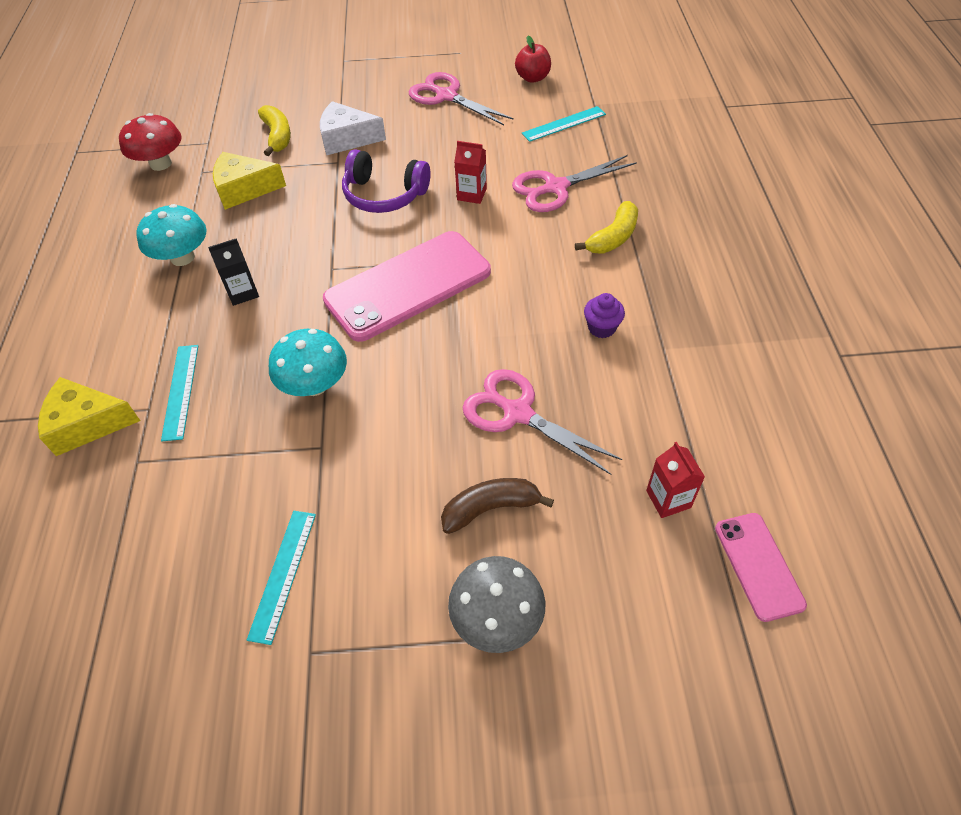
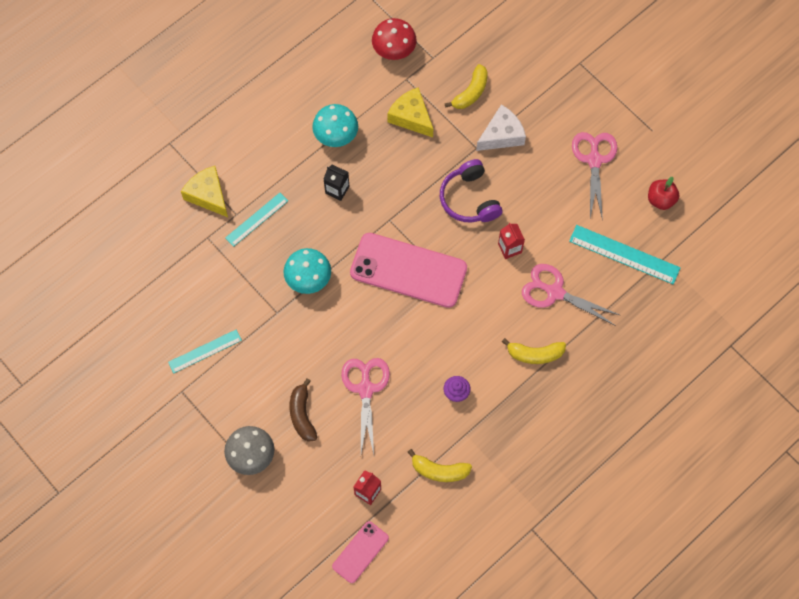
camera: 50 degrees right, 15 degrees up
(347, 139) = (501, 135): white cheese -> white cheese turned 90 degrees clockwise
(490, 508) = (302, 414): brown banana -> brown banana turned 135 degrees counterclockwise
(564, 124) = (624, 254): turquoise ruler -> turquoise ruler, size x1.52
(694, 401) = (439, 470): none -> yellow banana

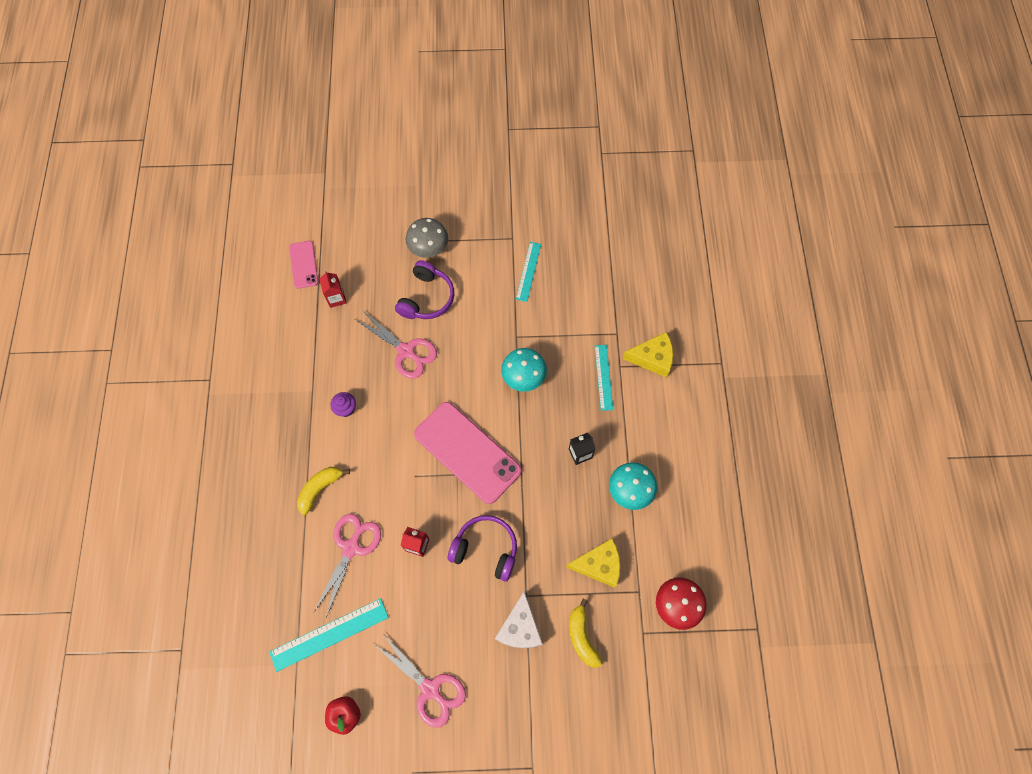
camera: 130 degrees right, 0 degrees up
(302, 414) = (426, 298): brown banana -> purple headphones
(408, 270) = (467, 452): pink phone -> pink phone turned 75 degrees clockwise
(439, 470) = (305, 353): yellow banana -> none
(555, 292) = (351, 548): pink scissors -> pink scissors turned 45 degrees counterclockwise

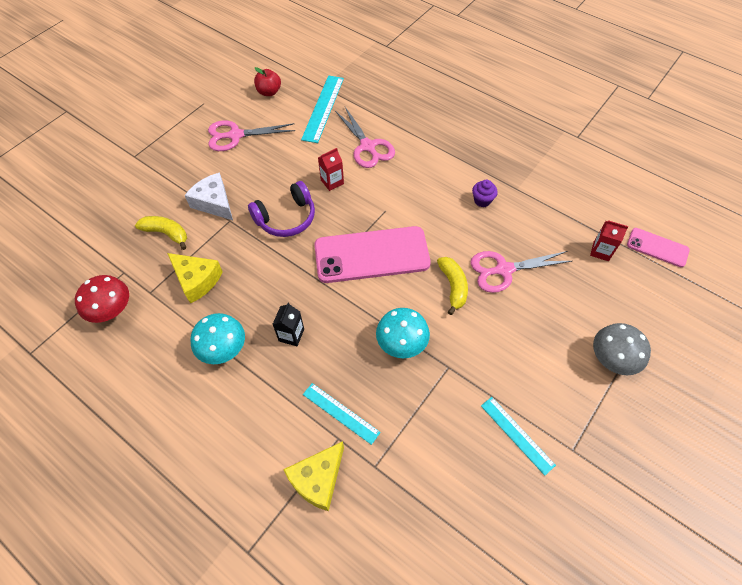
camera: 130 degrees right, 10 degrees down
(320, 489) = (428, 152): yellow banana -> yellow banana (453, 286)
(426, 298) = (550, 320): purple headphones -> none
(599, 565) = (197, 280): yellow cheese -> yellow cheese turned 90 degrees counterclockwise

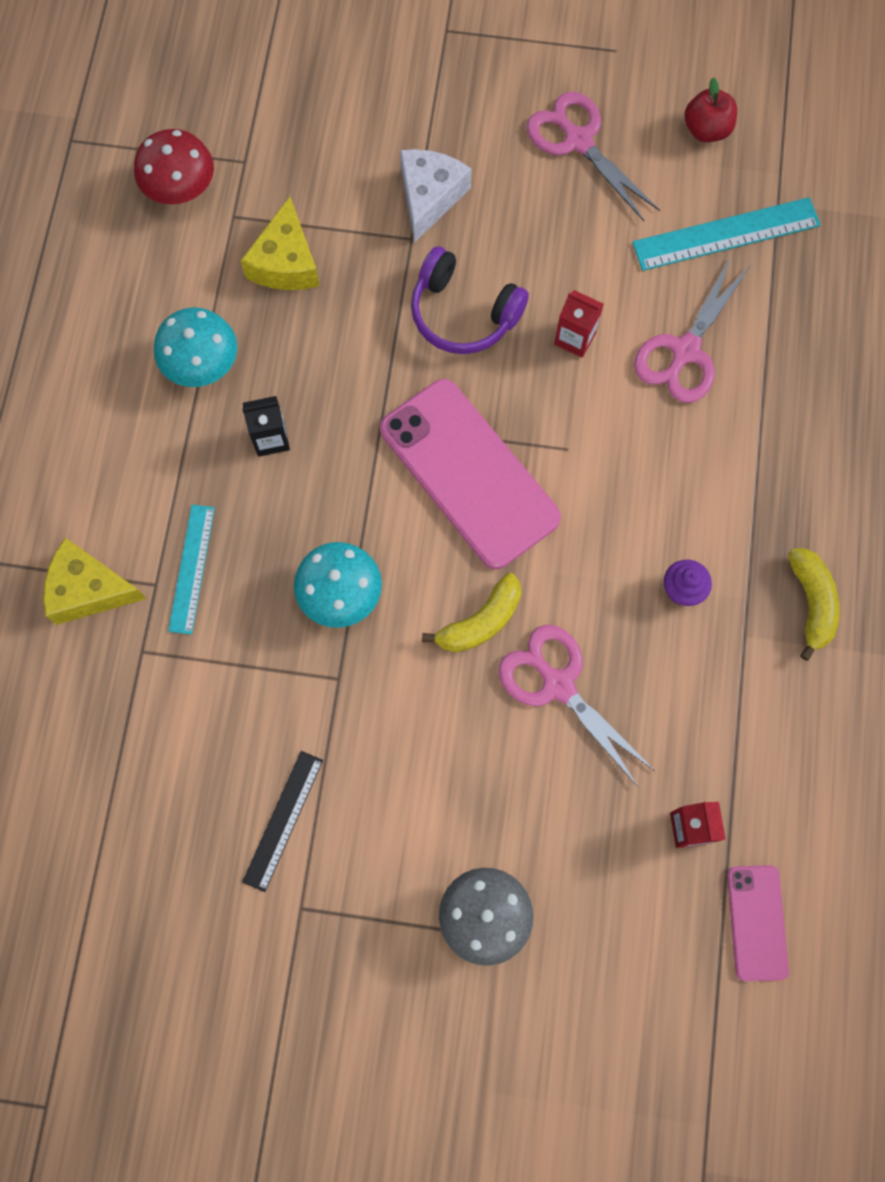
camera: 60 degrees right, 15 degrees up
(166, 233) = (337, 171): yellow banana -> yellow banana (811, 603)
(517, 435) = (283, 820): turquoise ruler -> black ruler

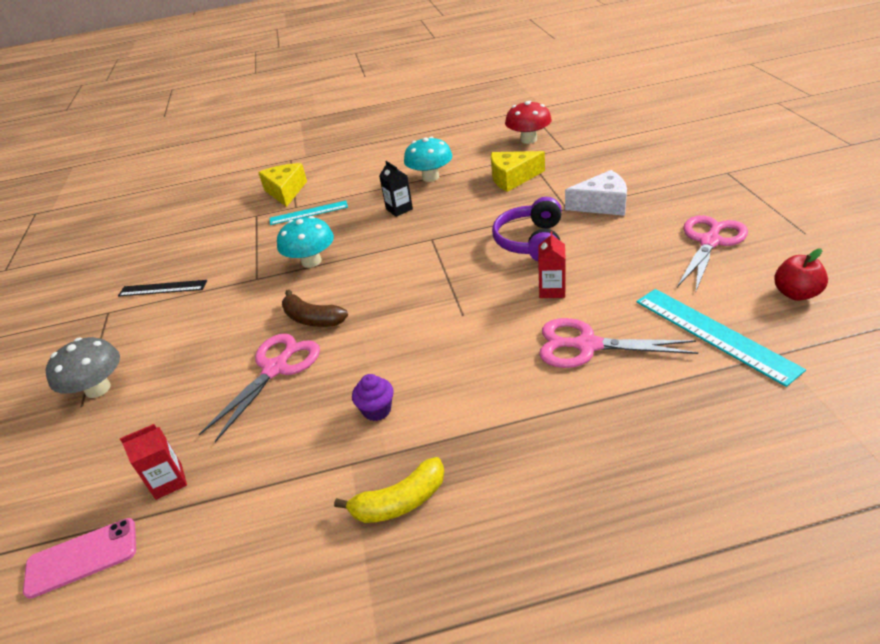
camera: 75 degrees right, 35 degrees down
(468, 474) = (417, 280): pink phone -> none
(480, 621) = (312, 319): yellow banana -> brown banana

